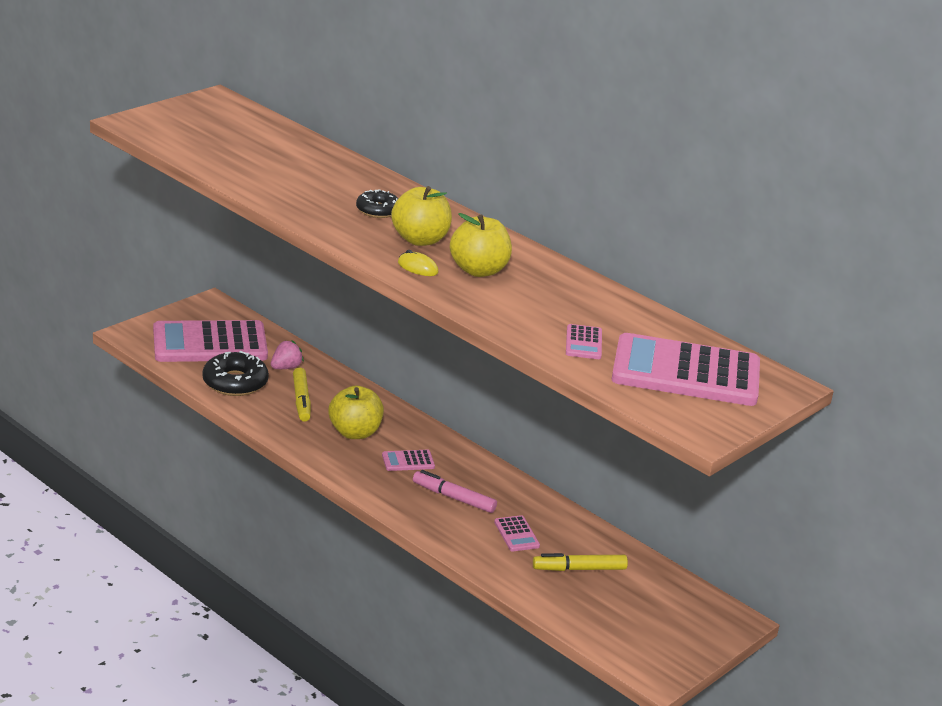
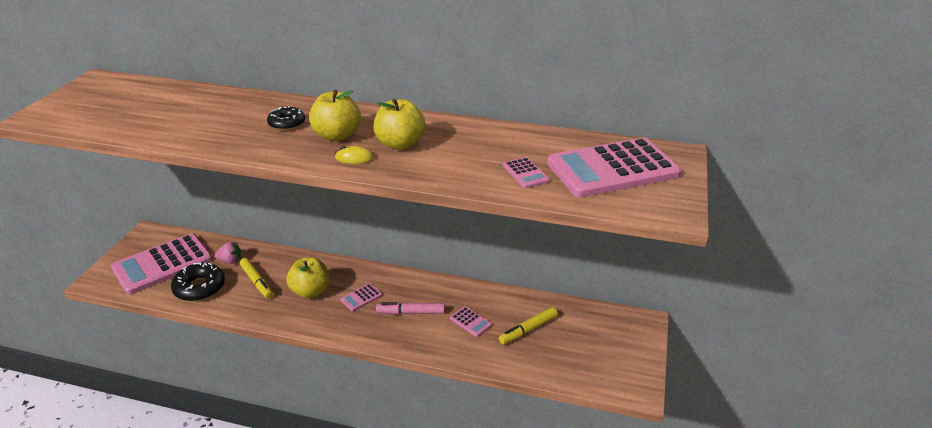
camera: 25 degrees left, 5 degrees up
(286, 367) = (230, 261): pink strawberry -> pink strawberry turned 75 degrees clockwise

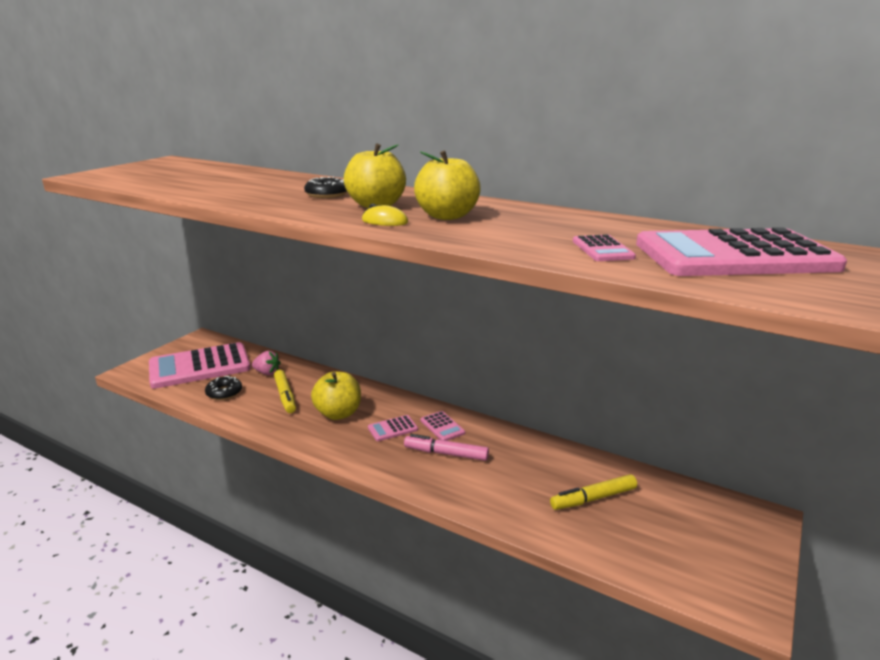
camera: 15 degrees right, 10 degrees down
(199, 288) = (224, 393): black donut -> black donut, size x0.62
(470, 322) = (518, 476): pink calculator -> pink calculator (442, 427)

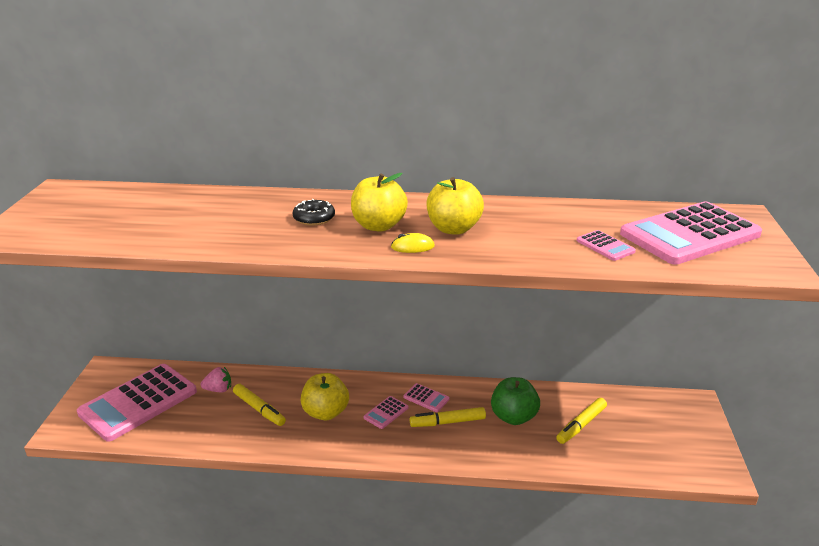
camera: 25 degrees left, 5 degrees up
(224, 393) = (193, 424): black donut -> none
(446, 453) = (447, 422): pink marker -> yellow marker
(520, 468) = (513, 417): none -> green apple

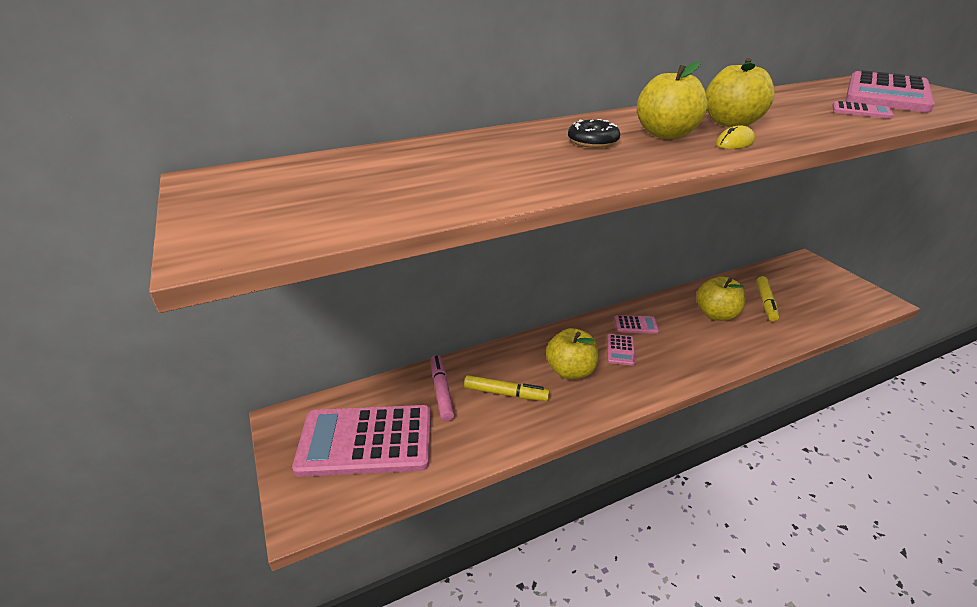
camera: 30 degrees left, 5 degrees up
(138, 402) = (366, 441): pink calculator -> pink calculator turned 75 degrees clockwise
(218, 390) = (441, 391): pink strawberry -> pink marker
(447, 422) = (676, 338): yellow marker -> none
(513, 417) = (716, 314): green apple -> yellow apple

